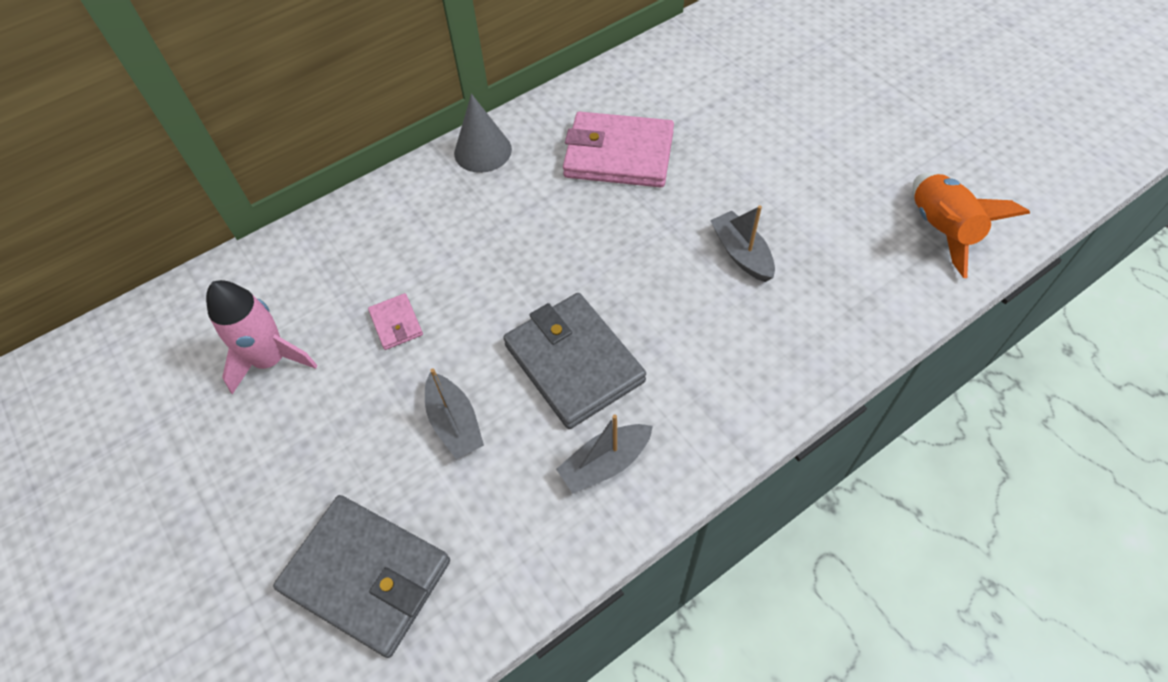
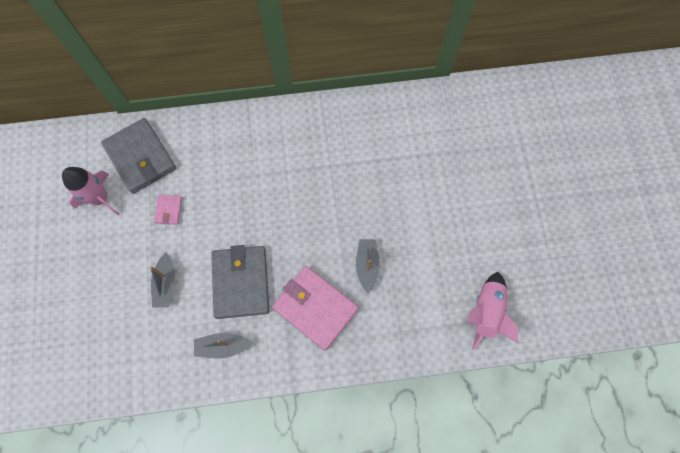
camera: 25 degrees right, 15 degrees up
(366, 576) = (87, 340): grey wallet -> grey wallet (140, 157)
(483, 151) = (272, 121): grey cone -> none
(618, 155) = (343, 164): pink wallet -> pink wallet (315, 308)
(941, 230) = (486, 312): orange rocket -> pink rocket

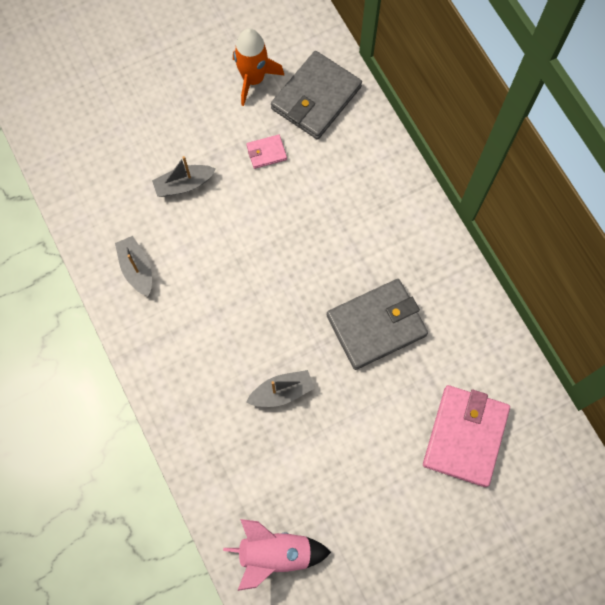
camera: 70 degrees right, 0 degrees up
(100, 198) = (253, 79): pink rocket -> orange rocket
(241, 282) = (212, 260): grey wallet -> grey wallet (376, 325)
(315, 308) = (211, 351): pink wallet -> pink wallet (465, 436)

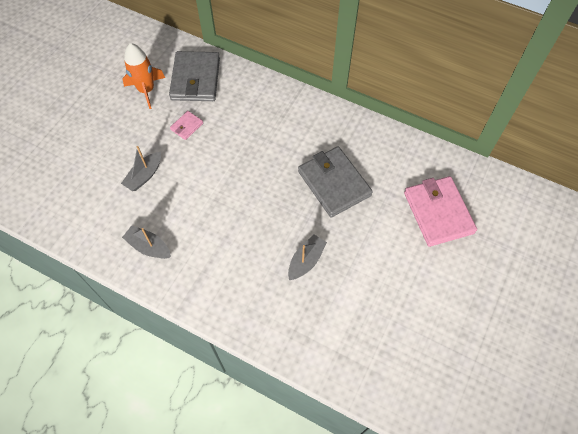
camera: 35 degrees left, 10 degrees down
(275, 553) = (382, 366): pink rocket -> none
(376, 325) = (334, 183): grey wallet -> grey wallet turned 60 degrees counterclockwise

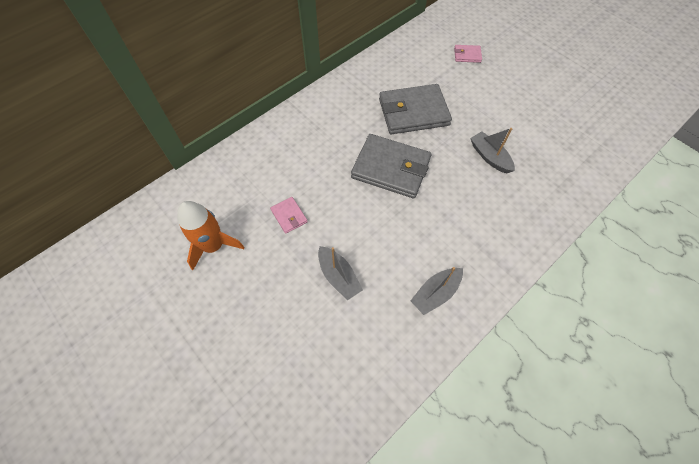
camera: 70 degrees left, 0 degrees up
(195, 79) = (226, 191): grey wallet -> grey wallet (391, 168)
(438, 213) = (467, 55): pink wallet -> pink wallet, size x0.45

